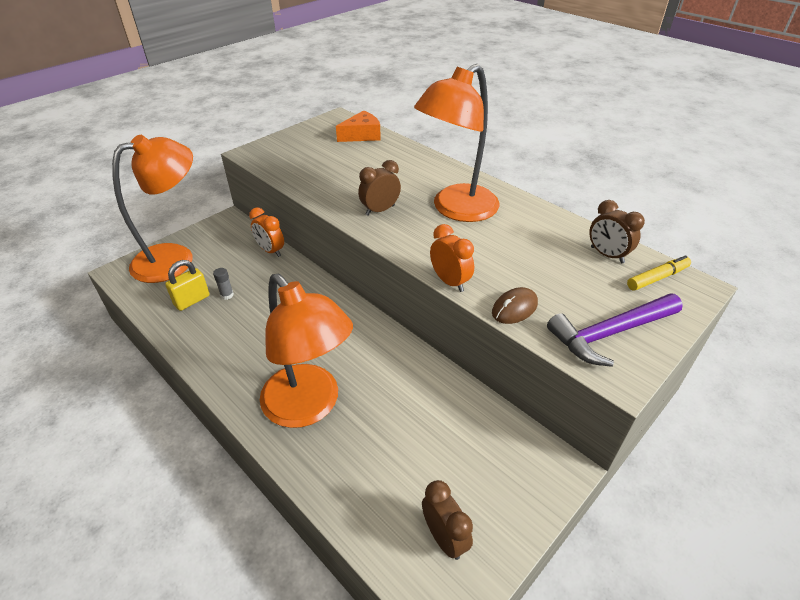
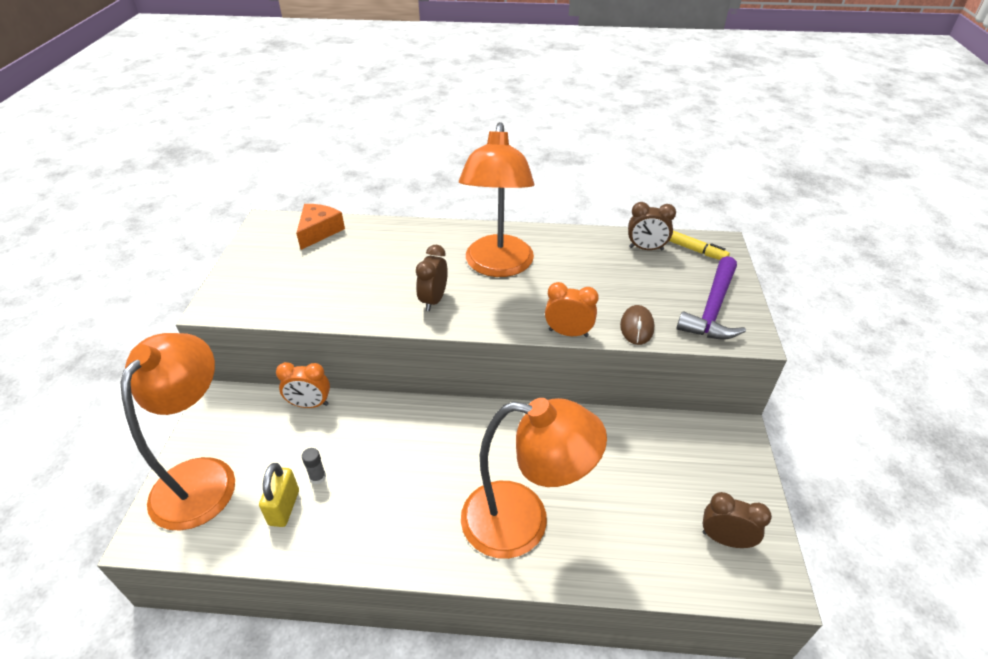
camera: 40 degrees left, 0 degrees up
(657, 278) = (694, 250): yellow marker -> yellow marker turned 105 degrees clockwise

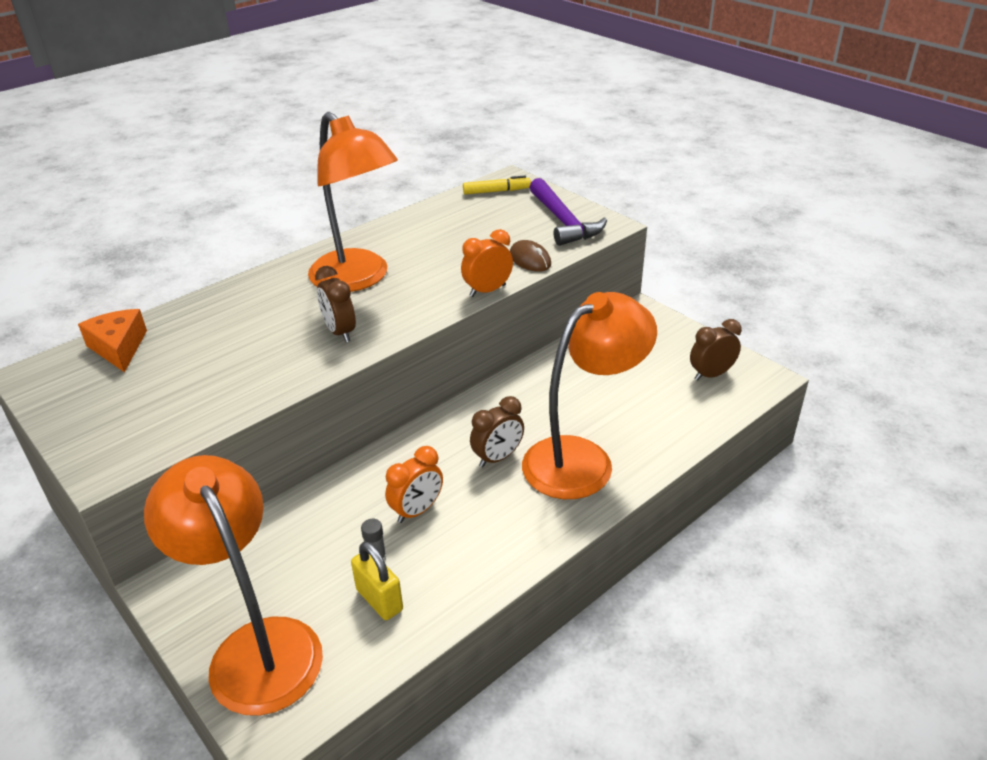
camera: 45 degrees left, 5 degrees down
(310, 404) = (281, 518): orange clock -> orange clock (417, 510)
(646, 248) = (460, 207): brown clock -> brown clock (497, 457)

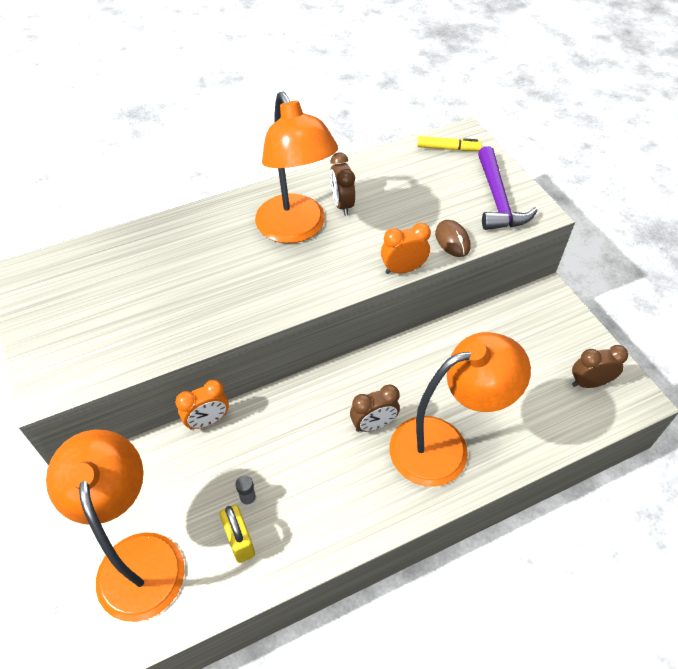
camera: 15 degrees right, 15 degrees up
(119, 347) = (87, 262): orange cheese -> none
(340, 332) = (264, 288): brown clock -> brown clock (342, 205)
(417, 510) = (293, 461): orange clock -> orange clock (207, 421)

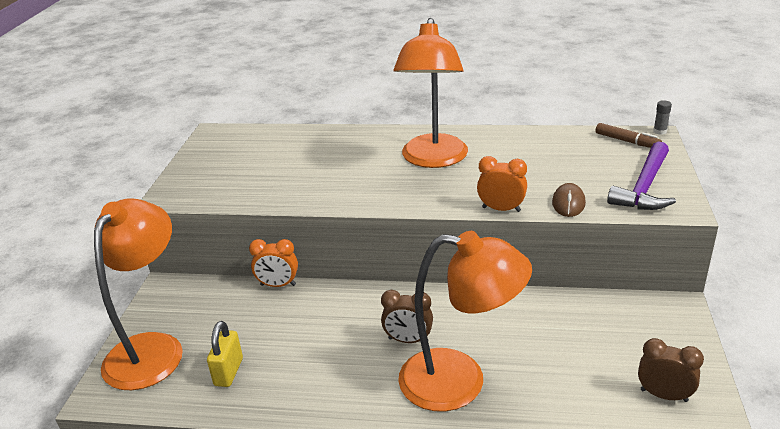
camera: 35 degrees right, 20 degrees down
(248, 499) = (260, 347): grey glue stick -> grey glue stick (660, 131)
(342, 205) = (488, 154): brown clock -> none
(448, 148) = (627, 141): yellow marker -> brown marker

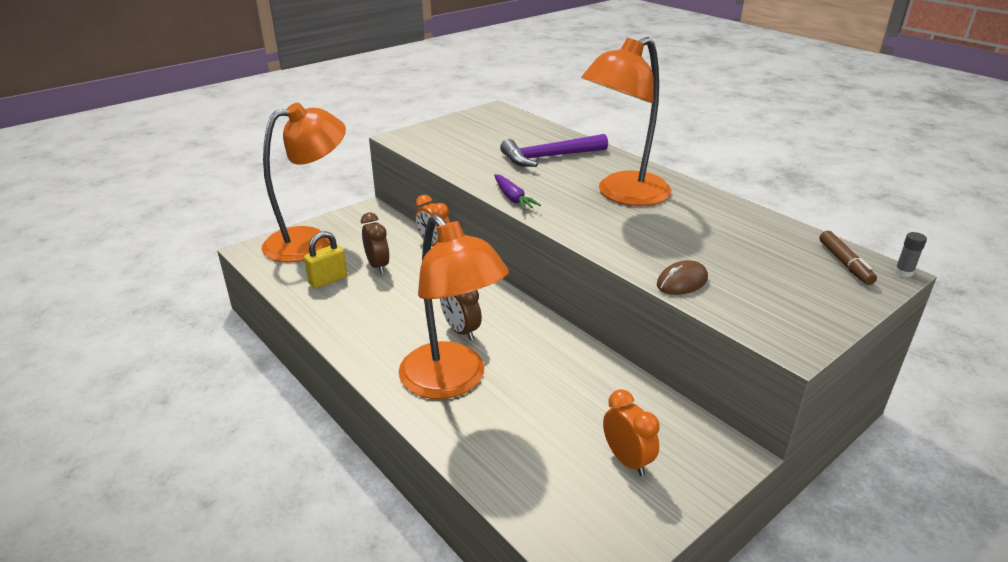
camera: 40 degrees right, 0 degrees up
(360, 202) = (513, 198): none -> purple carrot
(501, 209) = (612, 256): orange clock -> orange clock (627, 460)
(644, 187) = (786, 308): purple hammer -> purple hammer (548, 157)
(664, 395) = (595, 506): brown clock -> brown clock (378, 266)

